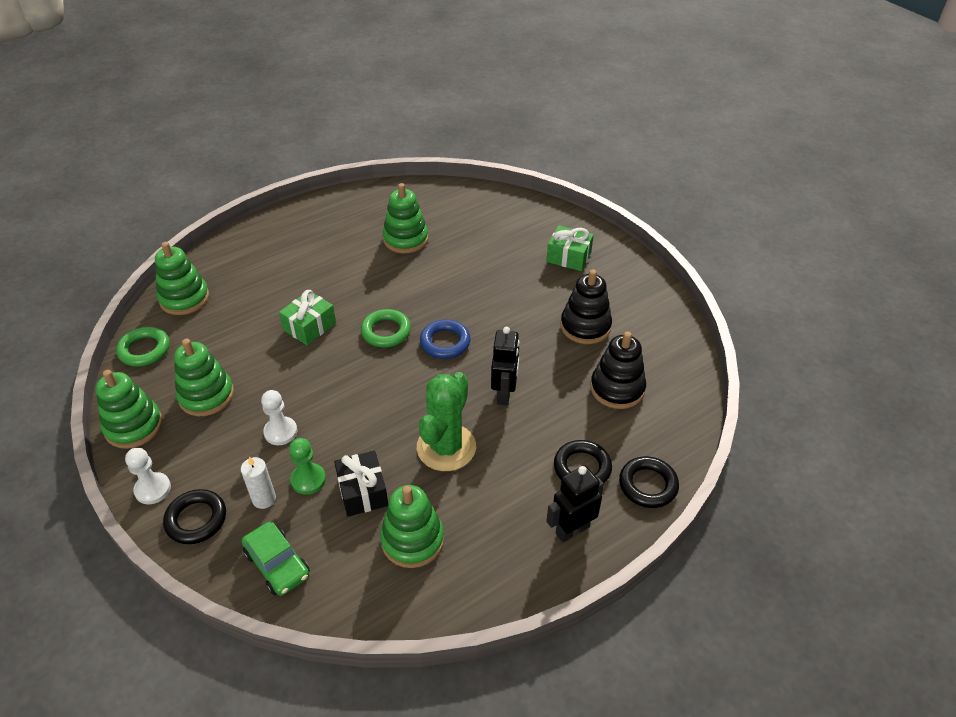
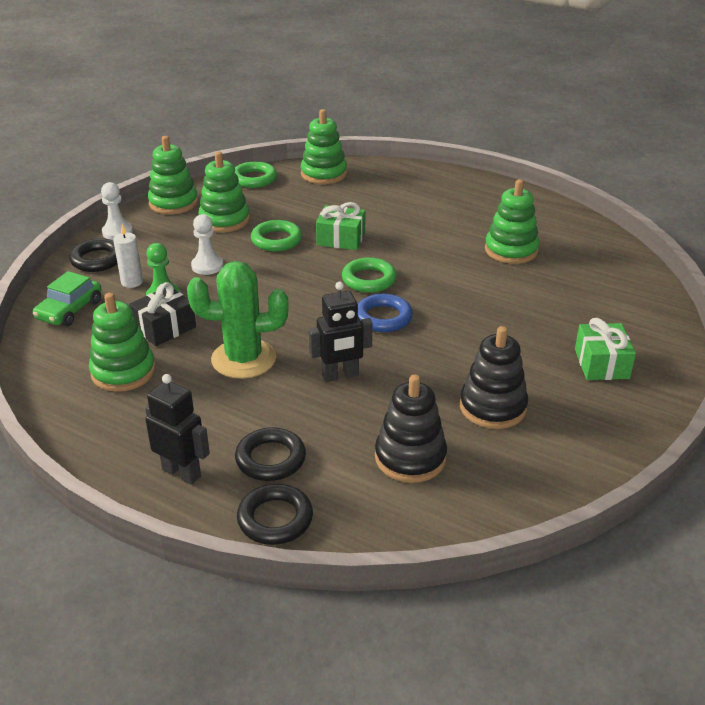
camera: 65 degrees right, 10 degrees down
(276, 369) = (276, 240): none -> green ring

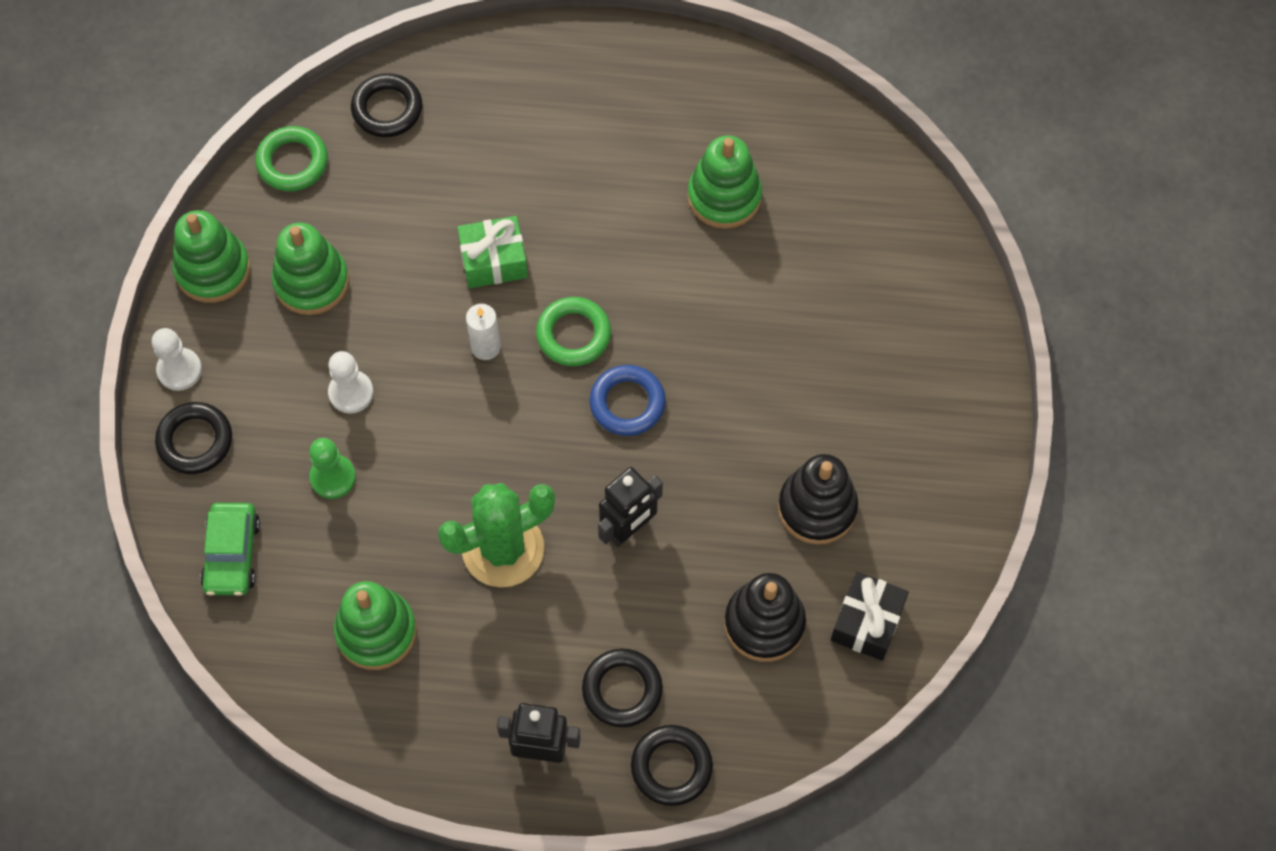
camera: 25 degrees left, 30 degrees up
(132, 282) = (274, 467): white candle -> white candle (486, 347)
(164, 328) = (374, 535): black gift -> black gift (867, 622)
(276, 240) = (409, 298): green ring -> none
(324, 174) = (387, 109): green stacking toy -> black ring
(601, 364) = (907, 383): green gift -> none

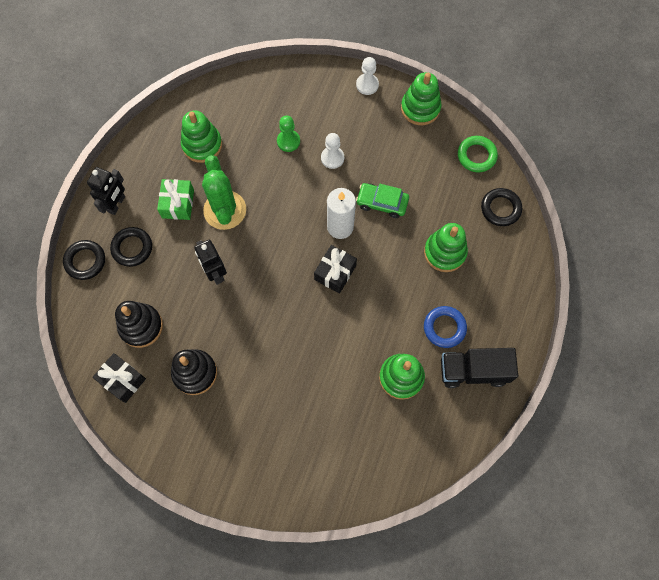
camera: 105 degrees right, 5 degrees up
(195, 441) = (326, 85): black ring -> none
(232, 554) = (262, 91): green car -> green car (382, 203)
(311, 282) = (401, 152): green stacking toy -> green stacking toy (445, 252)
(486, 347) = (340, 227): white candle -> white candle, size x1.64
(494, 261) = (391, 242): green gift -> green gift (178, 204)
(573, 334) = (335, 272): green ring -> black gift
(627, 403) = (286, 290): blue ring -> blue ring (444, 328)
(682, 99) = (473, 371): none -> black truck

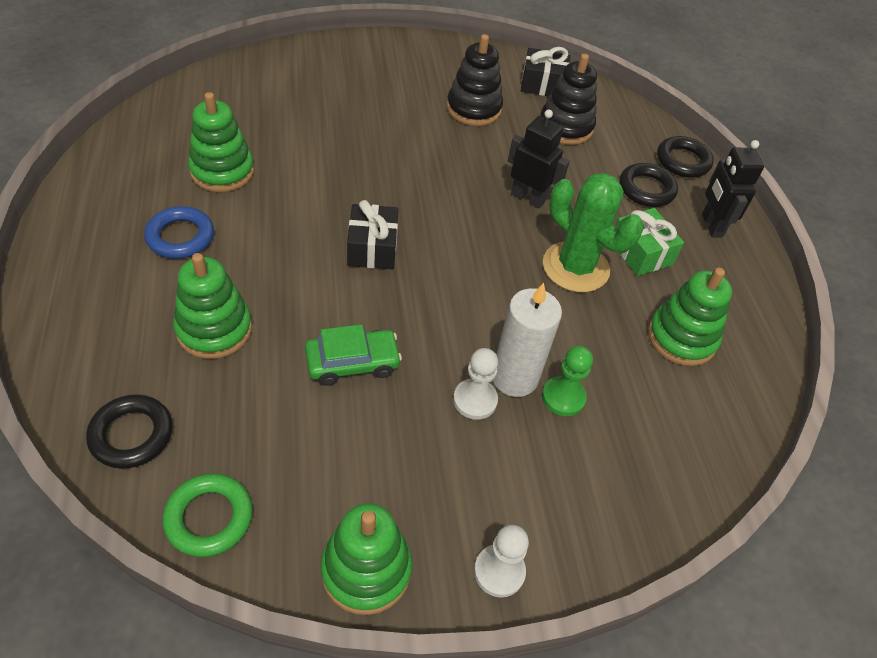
camera: 145 degrees right, 20 degrees down
(340, 227) = (399, 305): white candle -> white candle (514, 378)
(473, 371) = (121, 204): black truck -> none

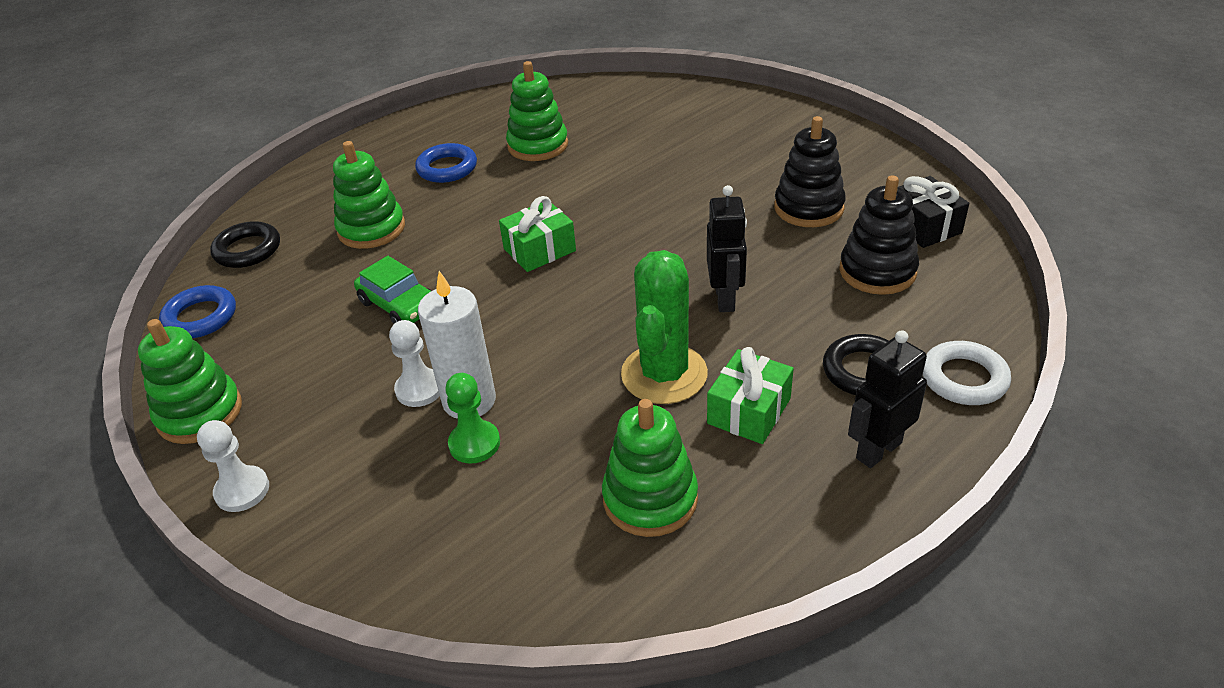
camera: 65 degrees right, 10 degrees down
(209, 517) = (200, 317): green ring -> blue ring
(372, 248) = (539, 250): black gift -> green gift
(683, 161) = (964, 378): black ring -> white ring

